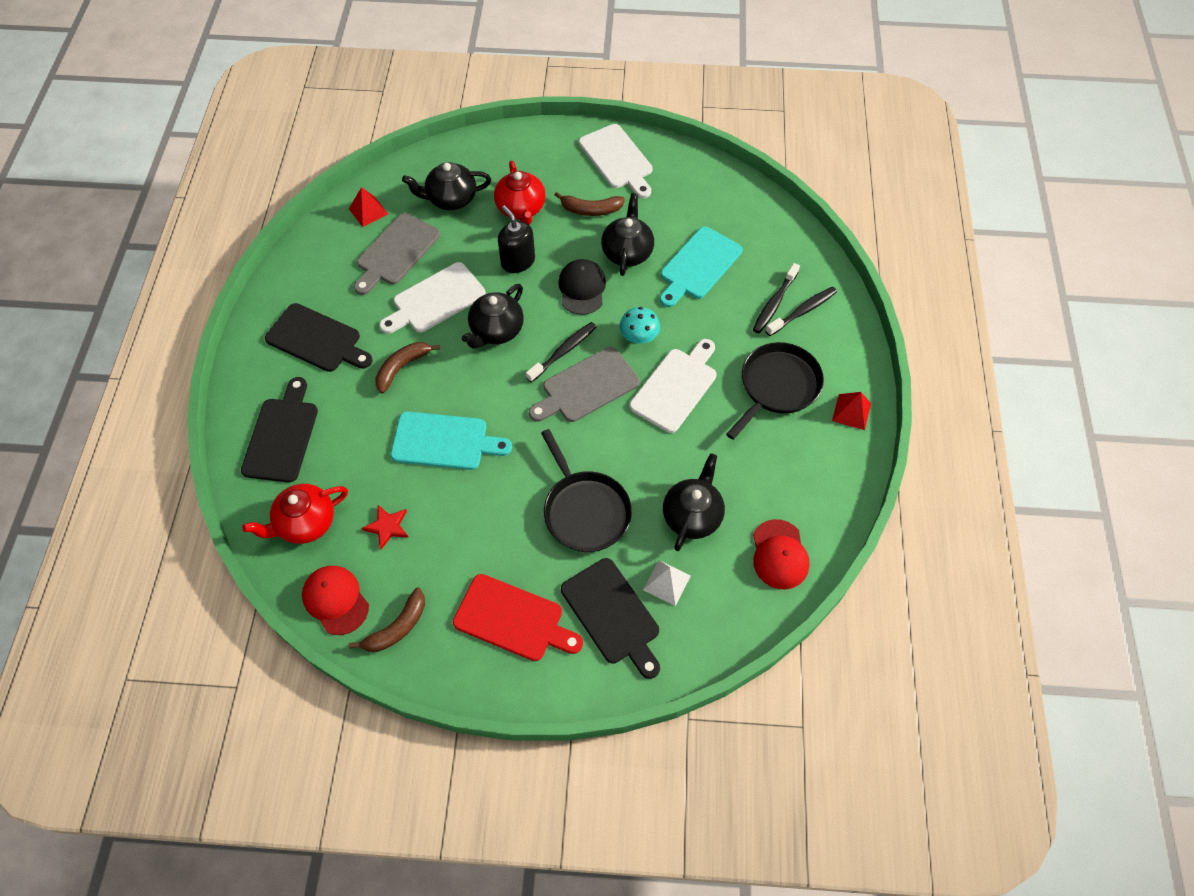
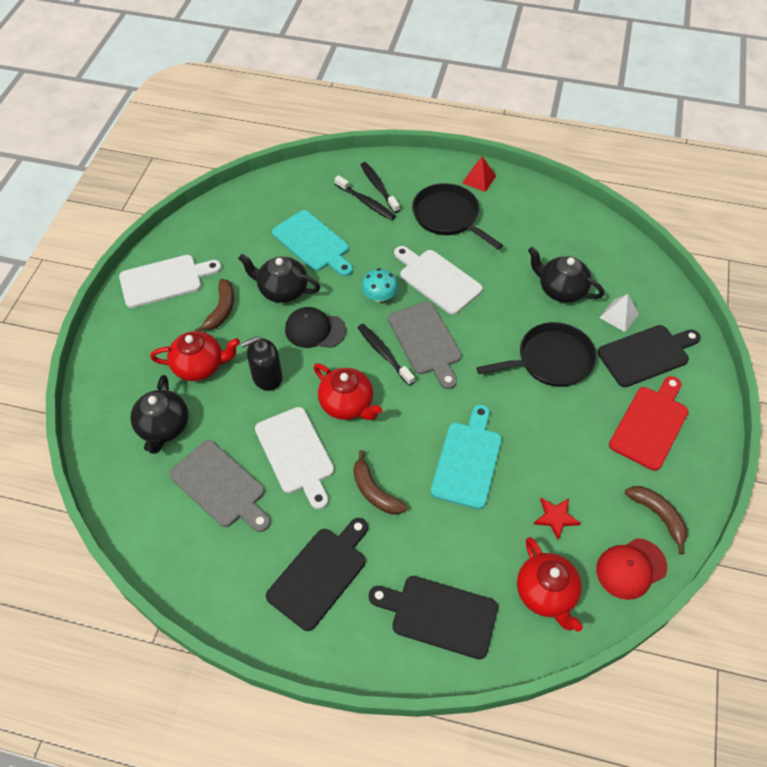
camera: 80 degrees left, 5 degrees down
(368, 211) = (151, 511): red pyramid -> none
(496, 330) = (347, 404): black teapot -> red teapot
(779, 554) = (598, 244): red cap -> none

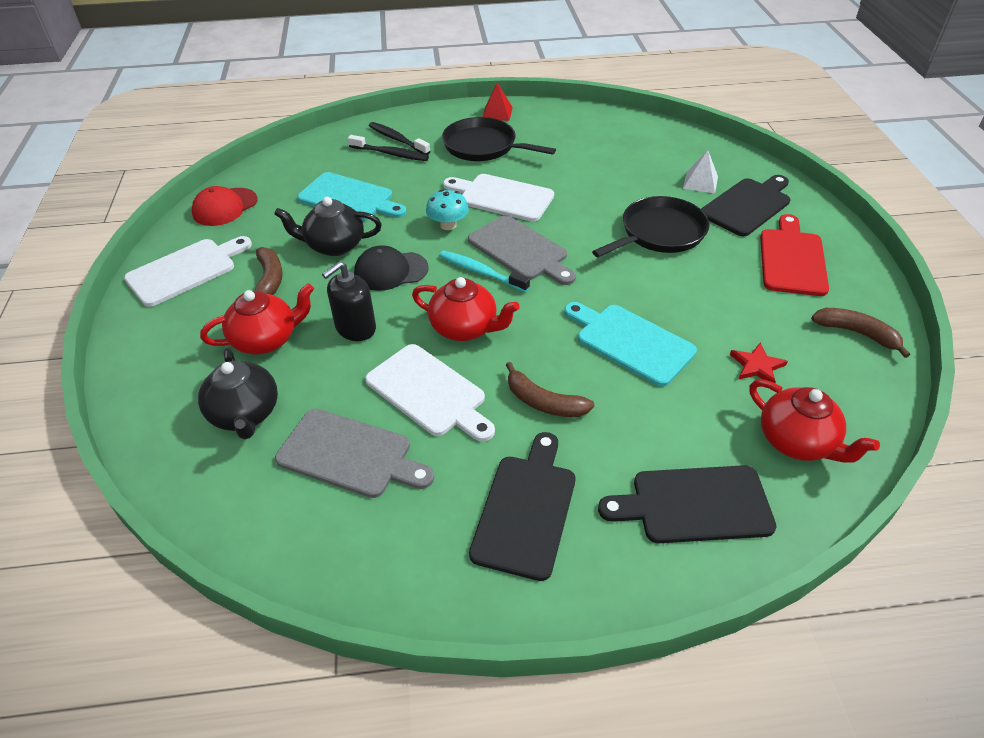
camera: 20 degrees left, 10 degrees down
(384, 354) = (481, 272): black toothbrush -> turquoise toothbrush
(468, 461) = (630, 342): turquoise cutting board -> turquoise cutting board turned 45 degrees counterclockwise
(561, 289) = (631, 176): black teapot -> none
(630, 568) = (865, 388): red cap -> red cap (225, 207)

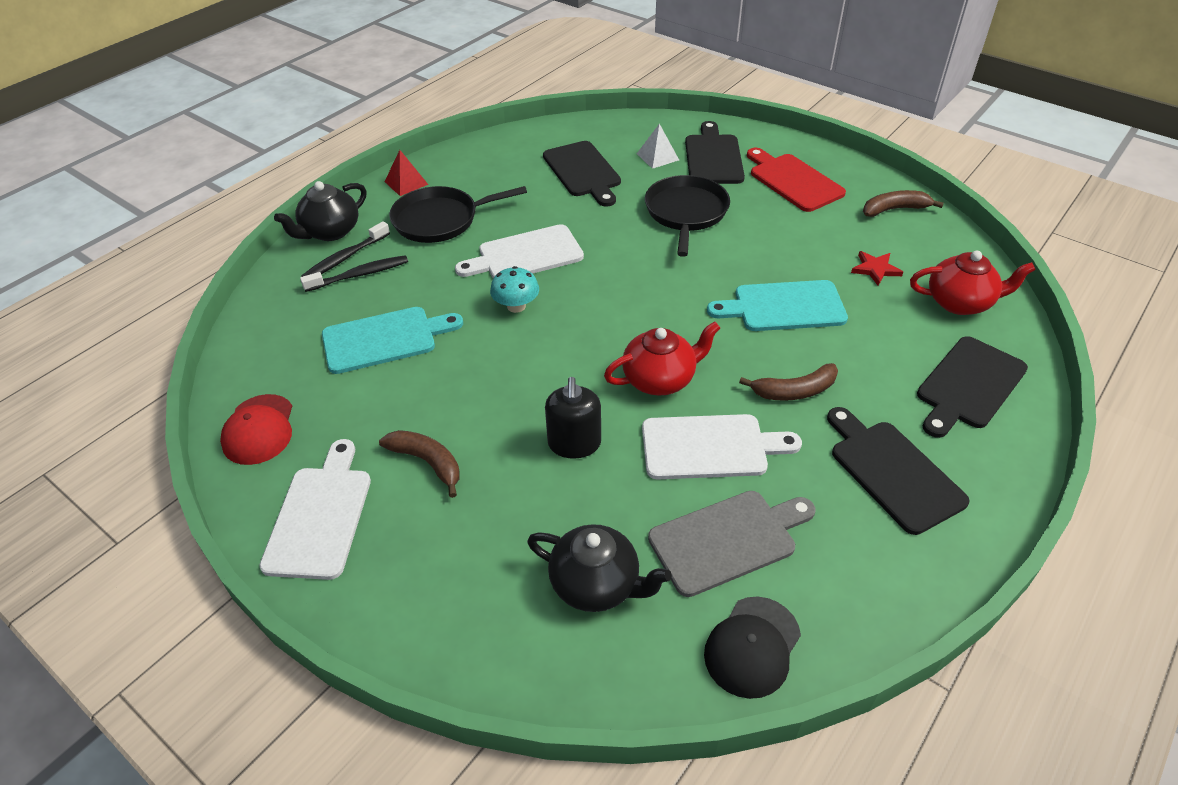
camera: 45 degrees left, 0 degrees up
(266, 339) = (511, 512): red teapot -> none
(334, 246) = (440, 390): black teapot -> black teapot (330, 232)
(390, 271) = (528, 376): black cap -> black cap (752, 647)
(397, 139) = (345, 258): black toothbrush -> black toothbrush turned 45 degrees counterclockwise
(481, 272) = (603, 327): turquoise toothbrush -> none
(520, 250) = (607, 289): grey cutting board -> none
(625, 164) = (583, 172): none -> black cutting board

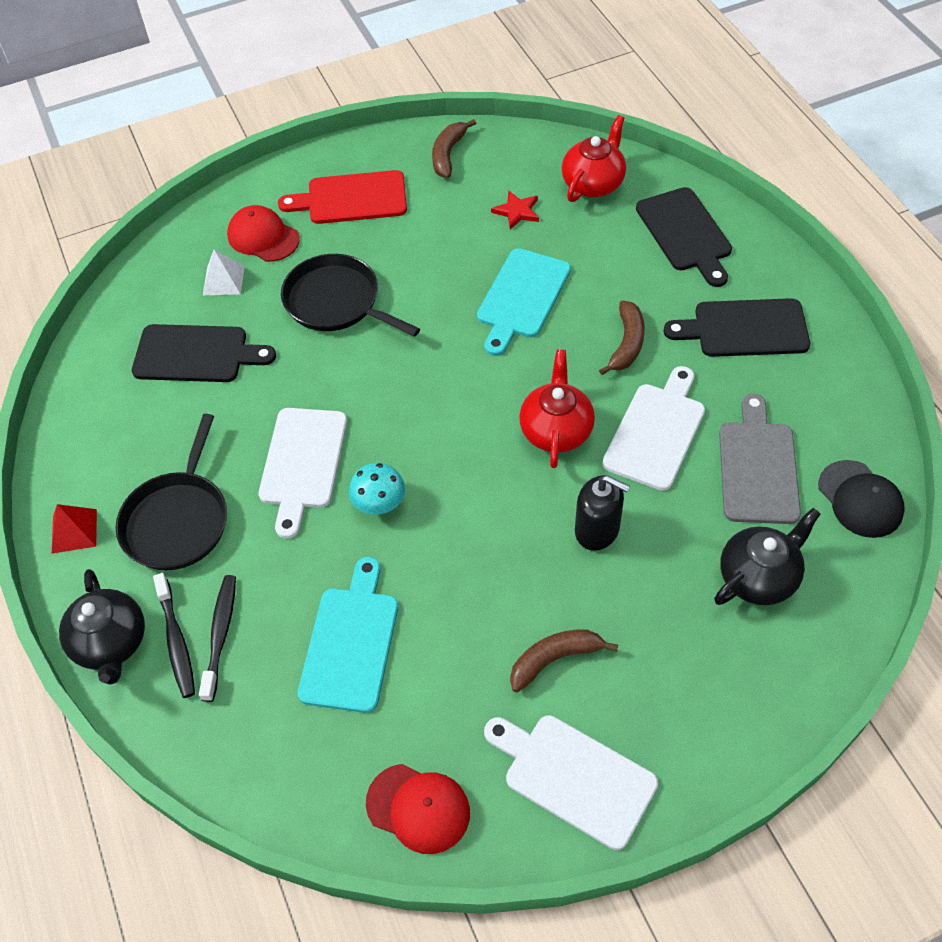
camera: 60 degrees left, 10 degrees up
(713, 157) = (263, 237): black cutting board -> red cap

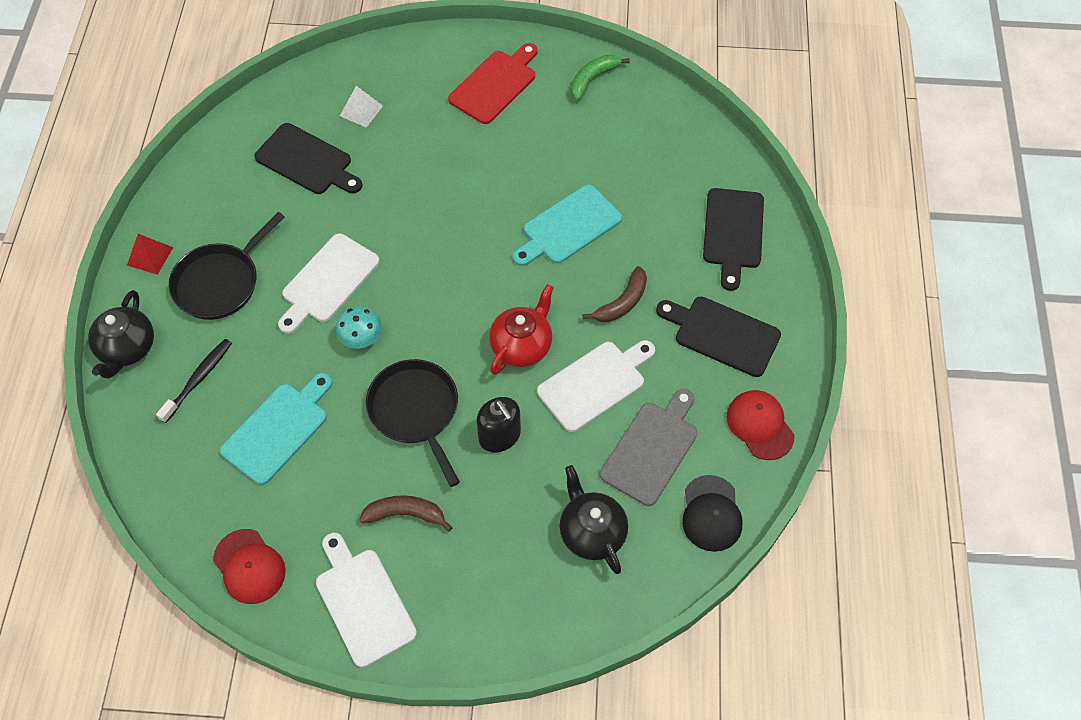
camera: 25 degrees right, 5 degrees up
(176, 641) = (168, 369): black toothbrush -> none
(263, 237) = (410, 88): red cap -> red cap (760, 425)
(337, 302) = (430, 166): black pan -> black pan (416, 411)
(351, 198) = (495, 85): red cutting board -> red cutting board turned 105 degrees clockwise
(448, 154) = (593, 79): brown banana -> green banana
(517, 211) = (613, 153): red star -> none
(593, 183) = (690, 156): red teapot -> none
(759, 577) = (591, 532): black teapot -> black teapot turned 105 degrees counterclockwise

